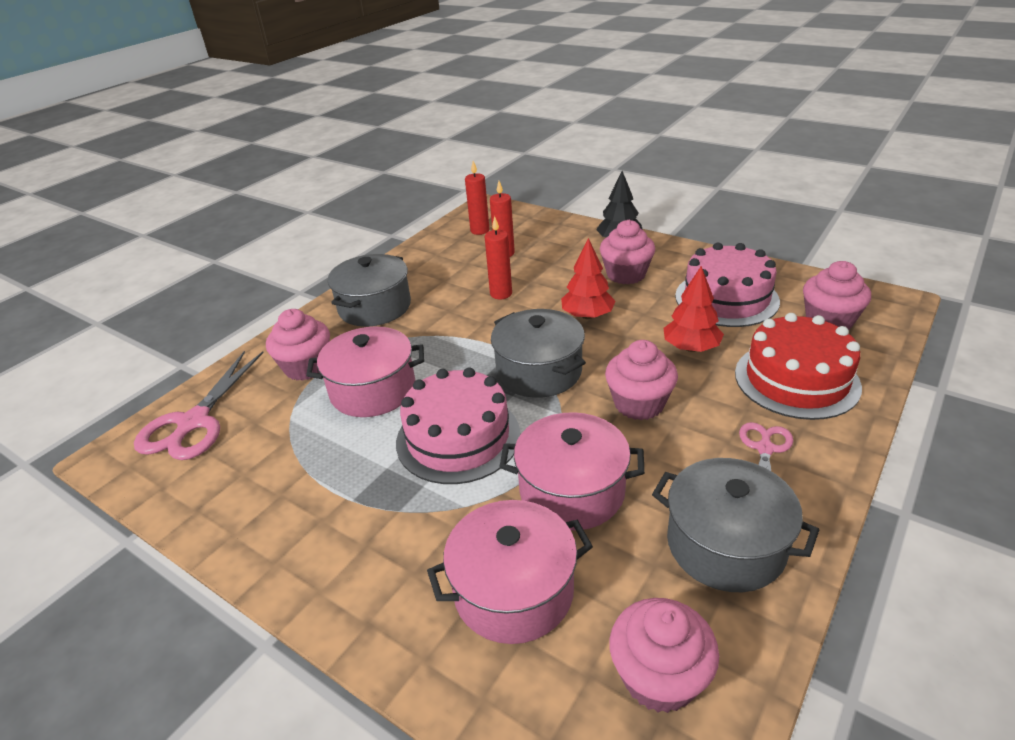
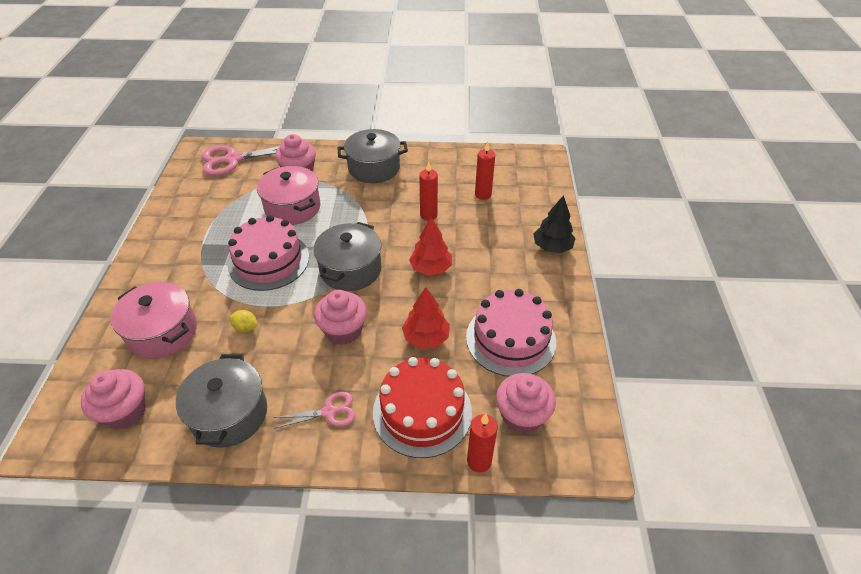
camera: 55 degrees right, 10 degrees up
(480, 230) = (505, 169): red candle -> red candle (479, 461)
(572, 491) = (246, 327): pink pot -> yellow lemon
(626, 274) = (502, 269): pink cupcake -> none

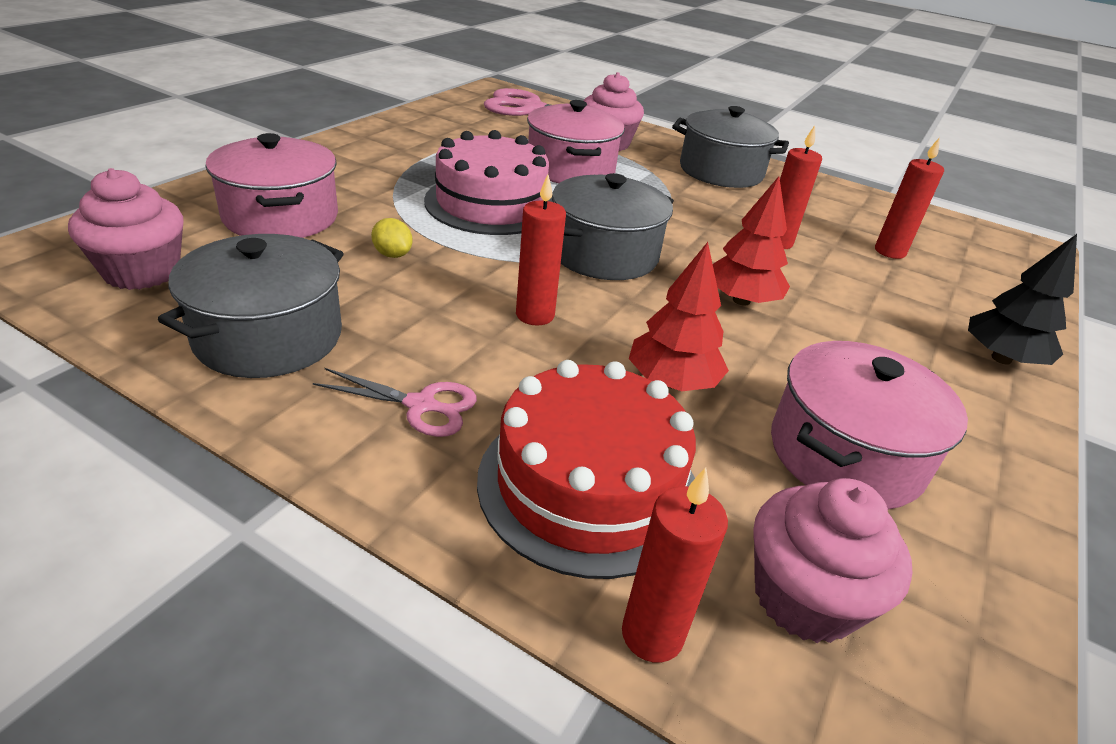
camera: 25 degrees right, 10 degrees down
(343, 330) = (535, 315): pink cupcake -> red candle
(510, 339) = (845, 454): pink cake -> pink pot

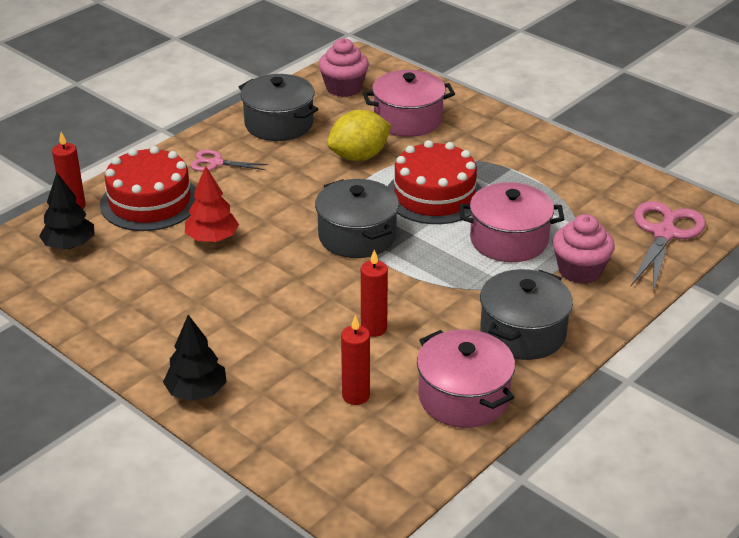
camera: 105 degrees right, 0 degrees up
(392, 254) = (359, 156): yellow lemon -> yellow lemon, size x2.16
(421, 405) = (216, 163): pink scissors -> pink scissors turned 75 degrees clockwise
(491, 204) = (434, 195): pink cake -> red cake
(535, 315) = (285, 200): red candle -> none
(741, 300) = (289, 285): red tree -> none
(804, 597) = (69, 245): pink cupcake -> black tree
(845, 454) = (138, 284): pink pot -> pink pot (463, 397)

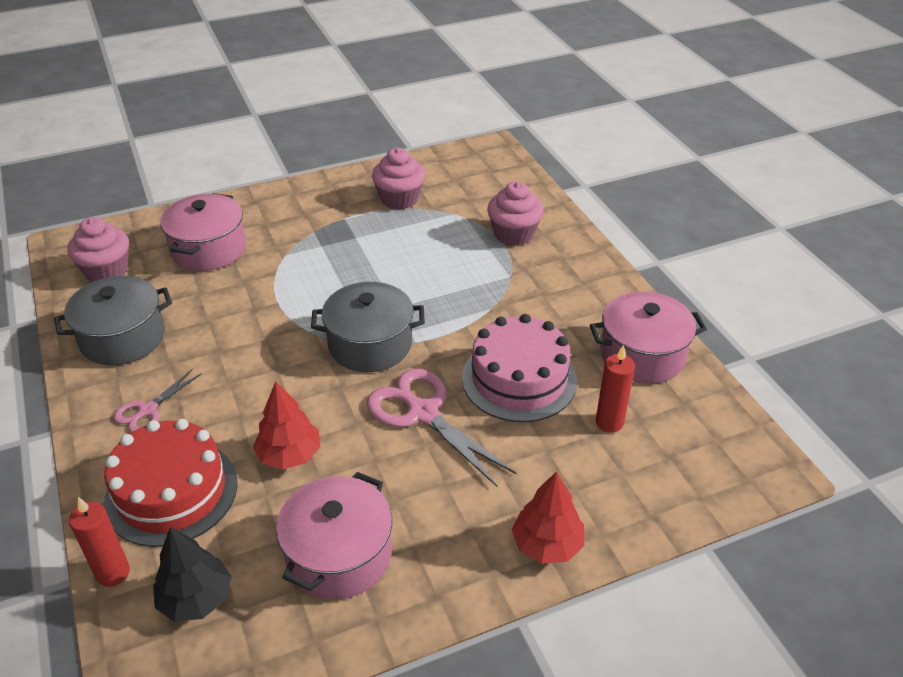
camera: 65 degrees left, 5 degrees up
(197, 392) = (547, 544): black tree -> red tree
(359, 156) = (239, 300): yellow lemon -> none
(374, 328) = (519, 379): red candle -> pink cake
(434, 195) = (346, 274): red cake -> none
(509, 240) = (446, 255): pink pot -> pink pot (339, 555)
(523, 333) = (575, 292): grey pot -> none
(569, 188) = (399, 199): none -> pink cupcake
(664, 233) = (495, 178): pink scissors -> pink scissors (422, 413)

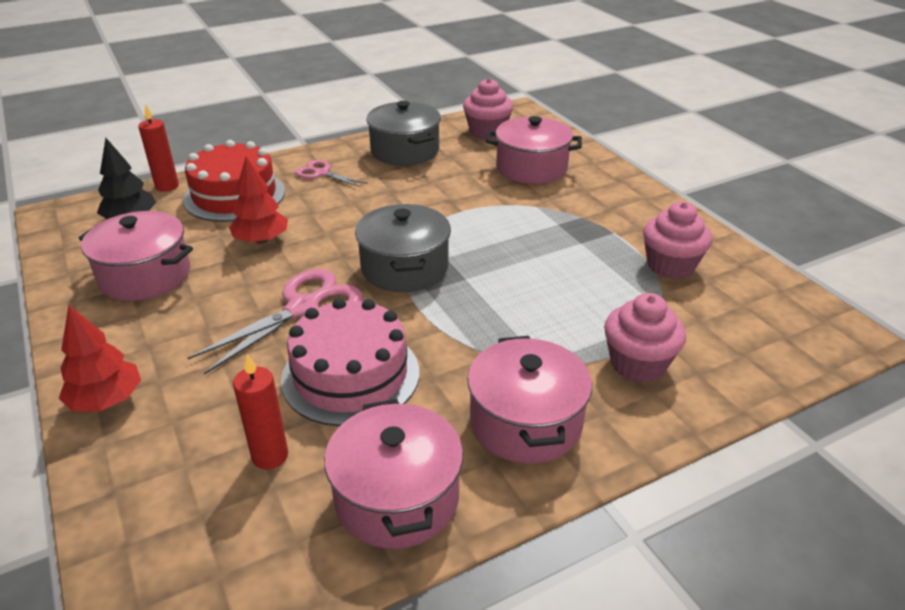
camera: 85 degrees right, 5 degrees down
(571, 291) = (525, 422): none -> pink pot

